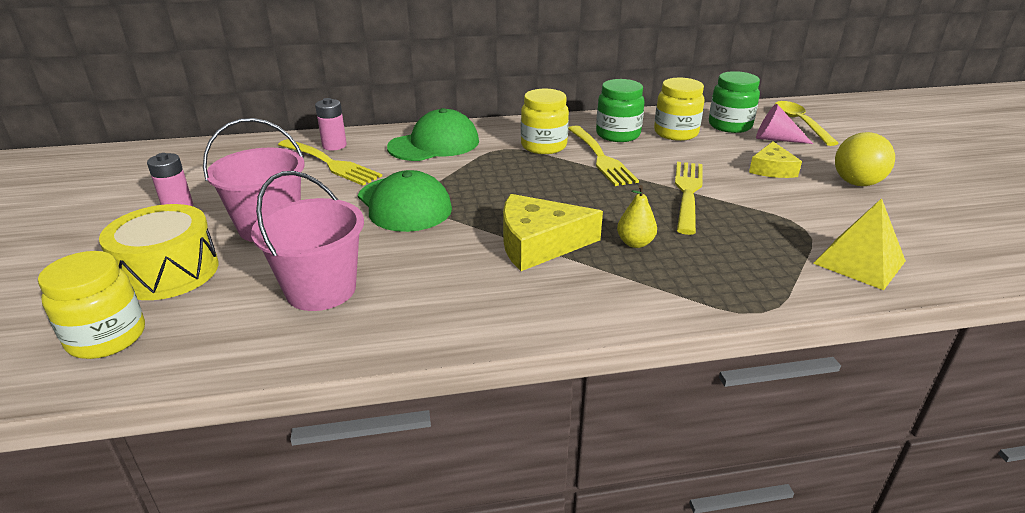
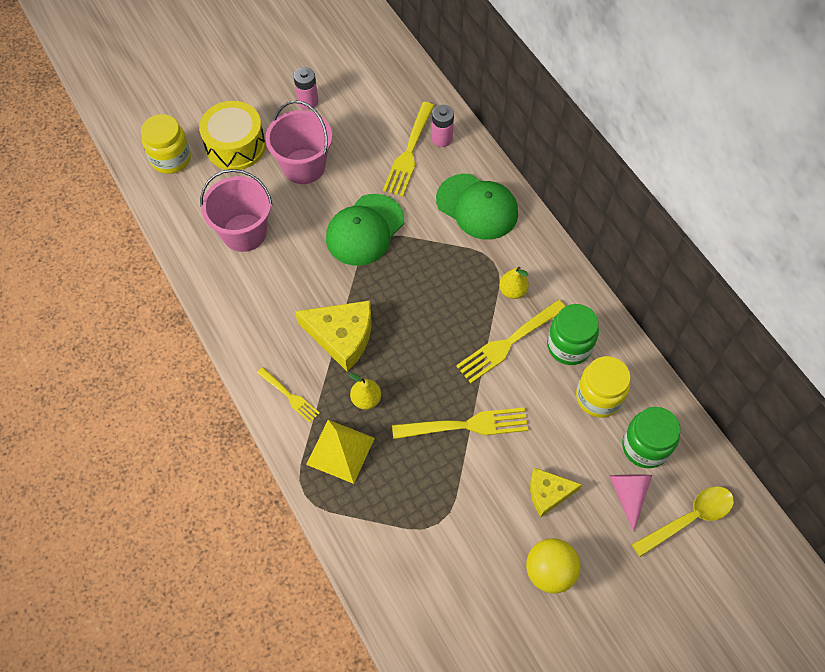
camera: 70 degrees right, 30 degrees up
(539, 244) = (341, 336): yellow cheese -> yellow cheese turned 135 degrees clockwise
(543, 146) = (512, 291): yellow jar -> yellow pear
(608, 297) = (289, 396): none -> yellow fork
(859, 262) = (396, 564): yellow pyramid -> yellow pyramid (340, 451)

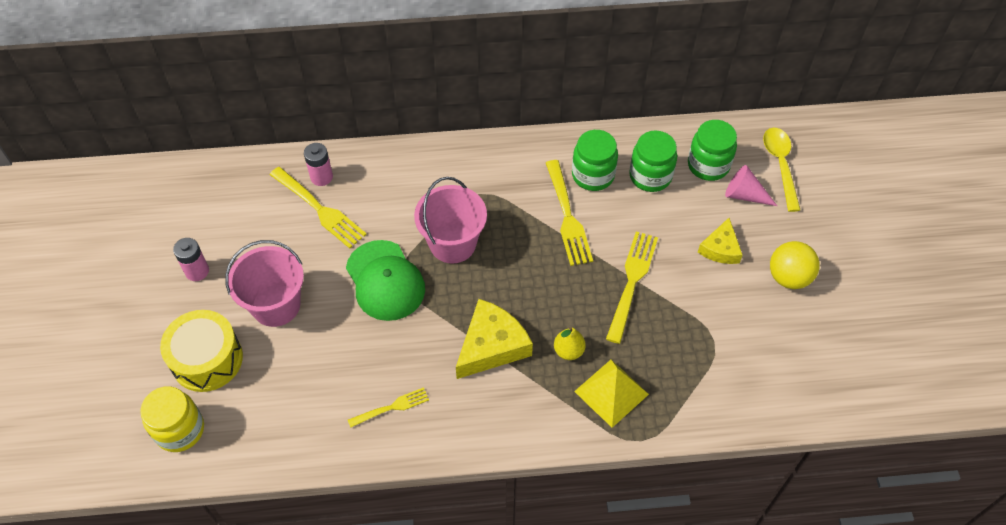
camera: 65 degrees left, 5 degrees down
(244, 233) = (322, 390): pink bucket -> pink bucket (452, 243)
(289, 396) = (533, 416): yellow fork -> yellow fork (391, 408)
(477, 207) = (415, 181): green cap -> none
(512, 291) = (518, 192): yellow pear -> none
(598, 397) = (650, 176): yellow jar -> green jar

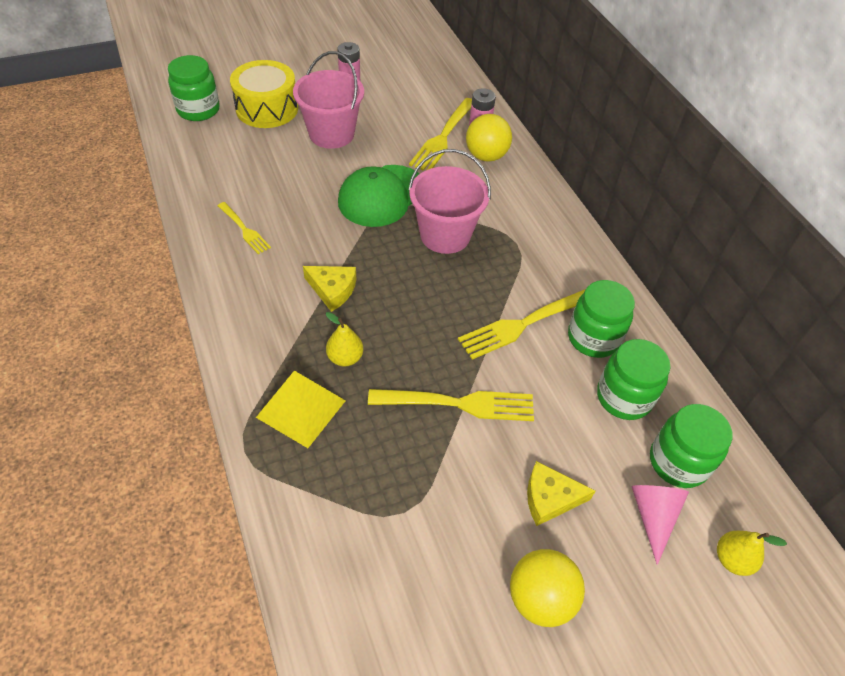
camera: 70 degrees right, 5 degrees down
(180, 430) = (198, 110): yellow jar -> green jar
(360, 182) = (486, 156): none -> yellow ball
(491, 345) = (332, 290): yellow cheese -> yellow cheese, size x0.61
(780, 165) = (732, 559): yellow spoon -> yellow pear

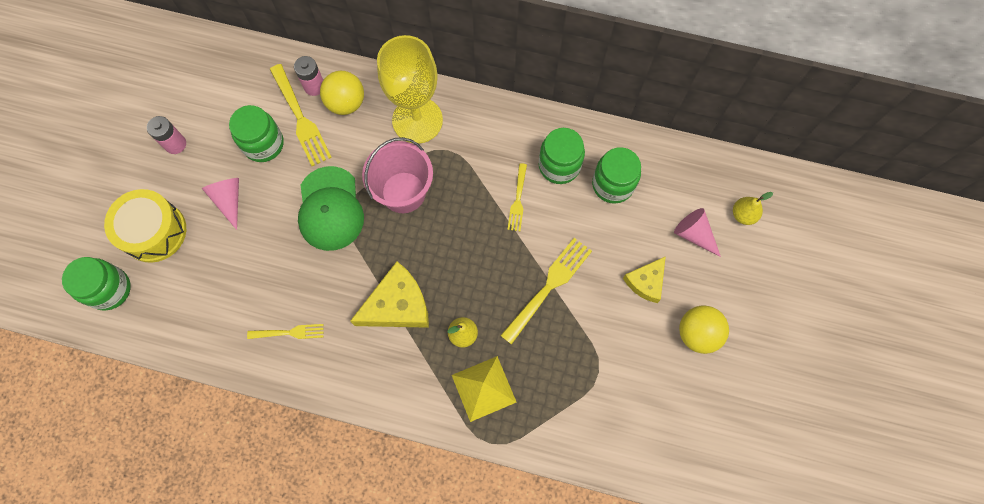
camera: 50 degrees left, 20 degrees up
(331, 134) = (229, 200): pink bucket -> pink cone
(332, 290) = (397, 305): yellow cheese -> yellow cheese, size x1.63
(521, 208) = (417, 120): none -> yellow goblet
(524, 323) = (517, 199): yellow fork -> yellow fork, size x0.59
(678, 462) = (673, 191): green jar -> green jar (263, 144)

